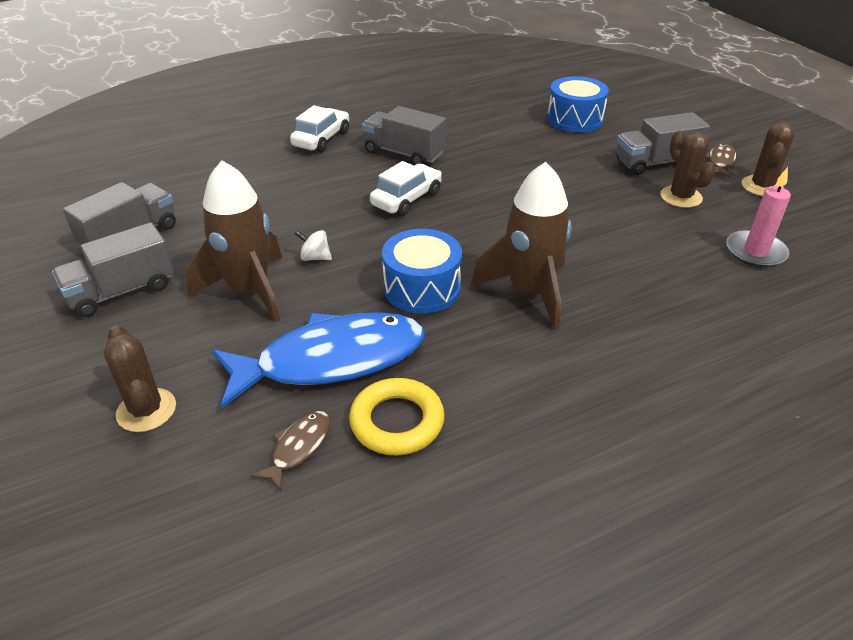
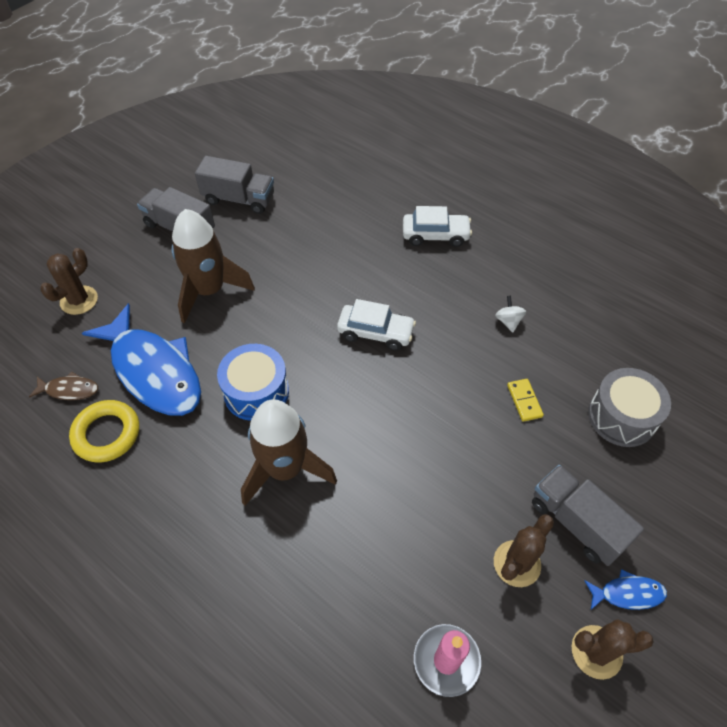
camera: 65 degrees right, 15 degrees up
(315, 257) = (264, 309): white spinning top -> white spinning top (508, 321)
(404, 153) = (450, 300): grey truck -> none
(535, 151) = (524, 401): none -> yellow domino
(575, 119) = (621, 417): blue drum -> grey drum
(720, 161) = (627, 593): brown fish -> blue fish

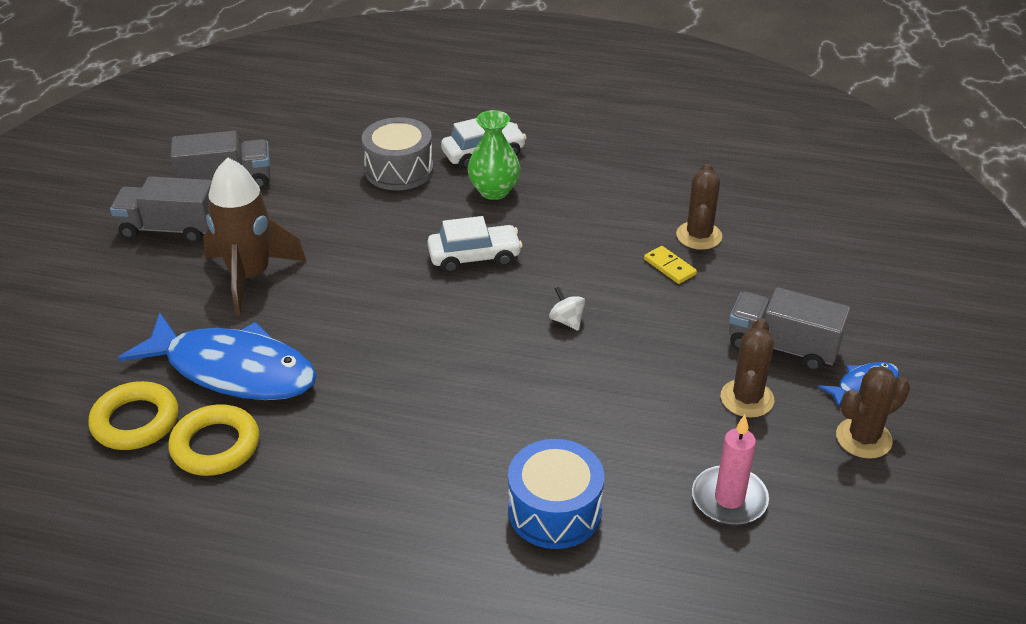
camera: 25 degrees left, 15 degrees down
(69, 390) = (135, 421): brown fish -> yellow ring
(79, 300) = (84, 334): brown cactus -> brown cactus (699, 236)
(256, 392) = (373, 350): blue drum -> blue drum (554, 511)
(285, 469) = (454, 405): brown rocket -> none
(424, 274) = (494, 191): none -> green vase
(508, 321) = (610, 206): white spinning top -> white spinning top (567, 321)
(621, 417) = (772, 250): grey drum -> grey drum (399, 170)

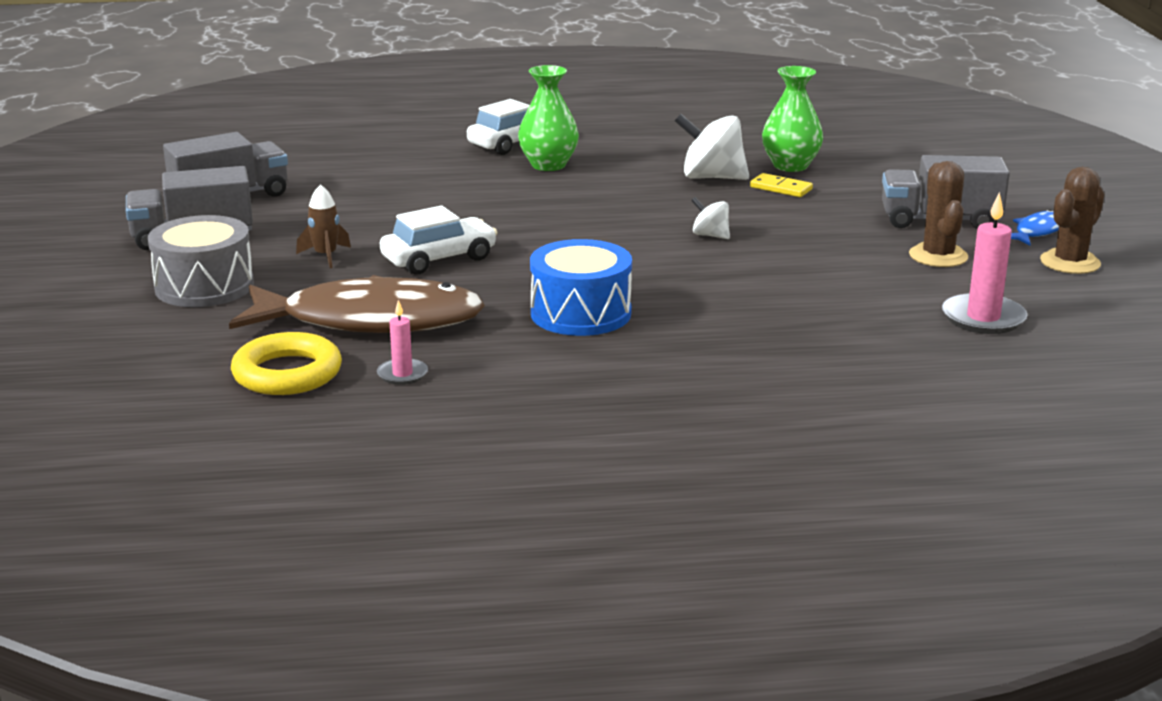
camera: 20 degrees left, 15 degrees down
(215, 446) = (402, 374): yellow ring -> pink candle
(233, 370) = (370, 321): blue fish -> brown fish
(250, 276) = (326, 256): brown rocket -> brown rocket, size x0.44
(399, 170) = (428, 164): grey drum -> grey drum (204, 286)
(474, 257) = (570, 209): white car -> white car (439, 259)
(554, 511) = (820, 354): blue drum -> blue drum (580, 313)
(619, 238) = (711, 177): none -> white spinning top
(699, 236) = (790, 166): brown cactus -> green vase

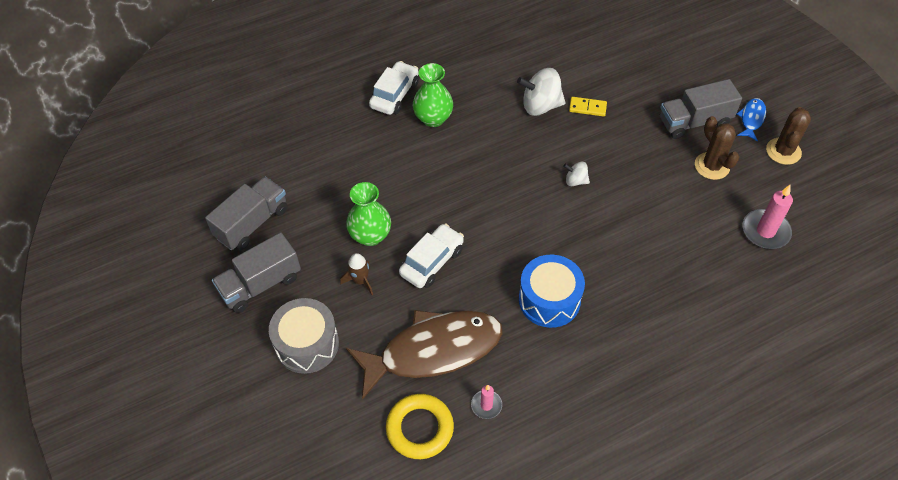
camera: 20 degrees left, 30 degrees up
(790, 166) = (579, 76): green vase -> green vase (370, 235)

